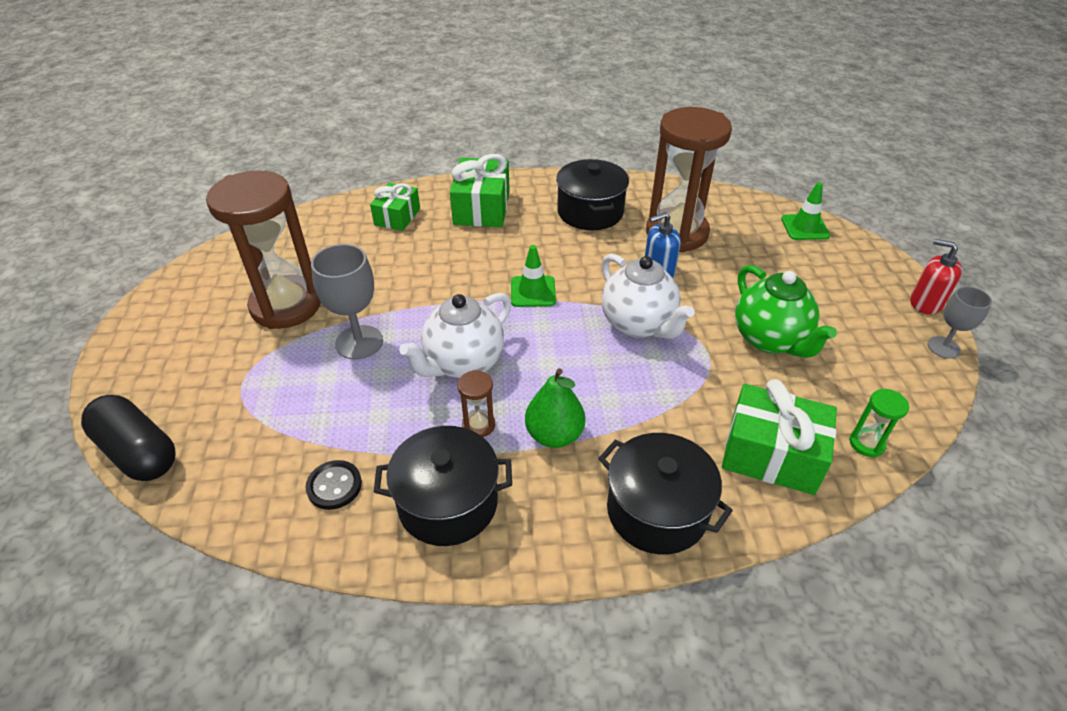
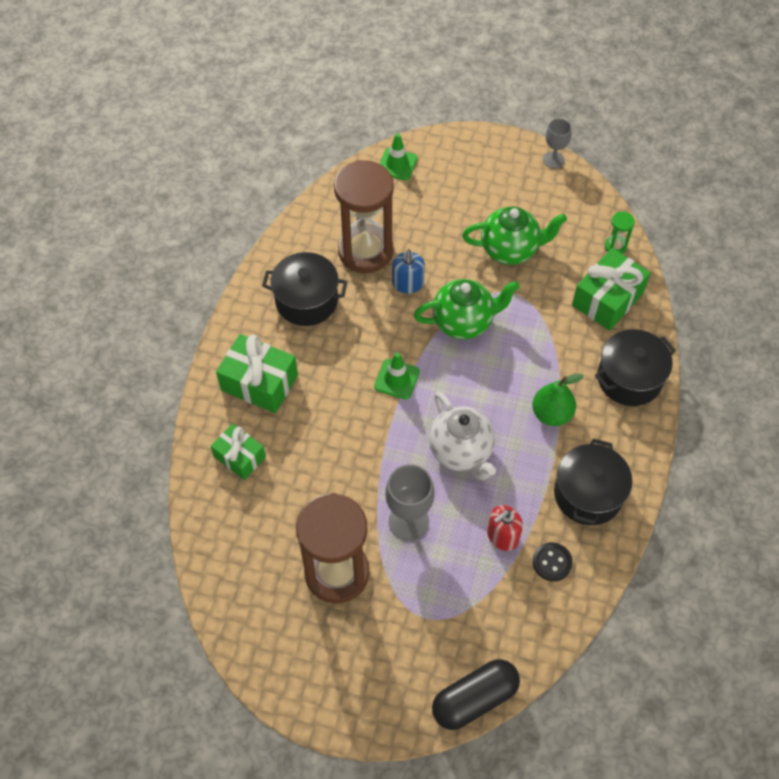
camera: 70 degrees left, 15 degrees up
(478, 425) = (527, 458): brown hourglass -> none
(639, 324) = (464, 322): white teapot -> green teapot
(925, 303) = (509, 143): red soap dispenser -> red soap dispenser (502, 536)

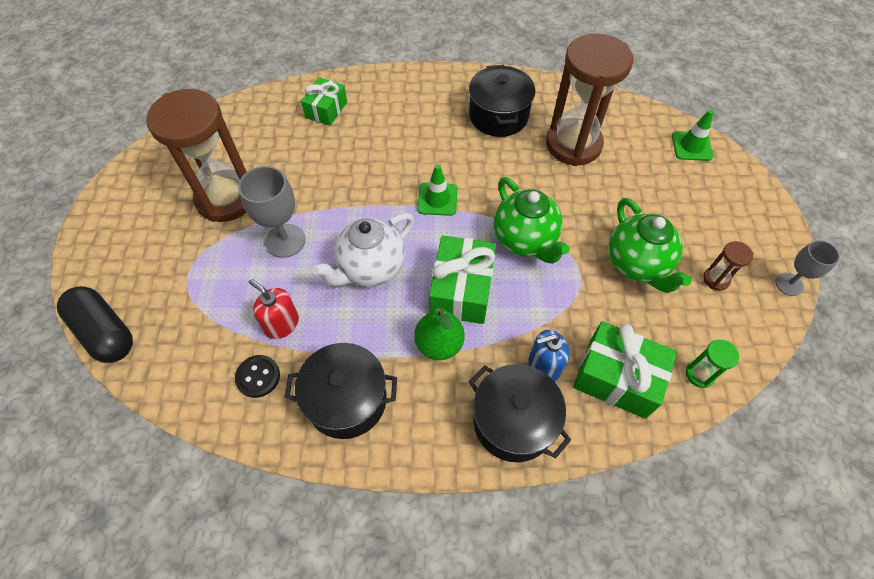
camera: 75 degrees right, 0 degrees up
(259, 383) = (402, 105): green gift -> green gift (461, 290)
(407, 284) = (550, 185): blue soap dispenser -> blue soap dispenser (544, 366)
(537, 203) = (716, 279): none -> brown hourglass

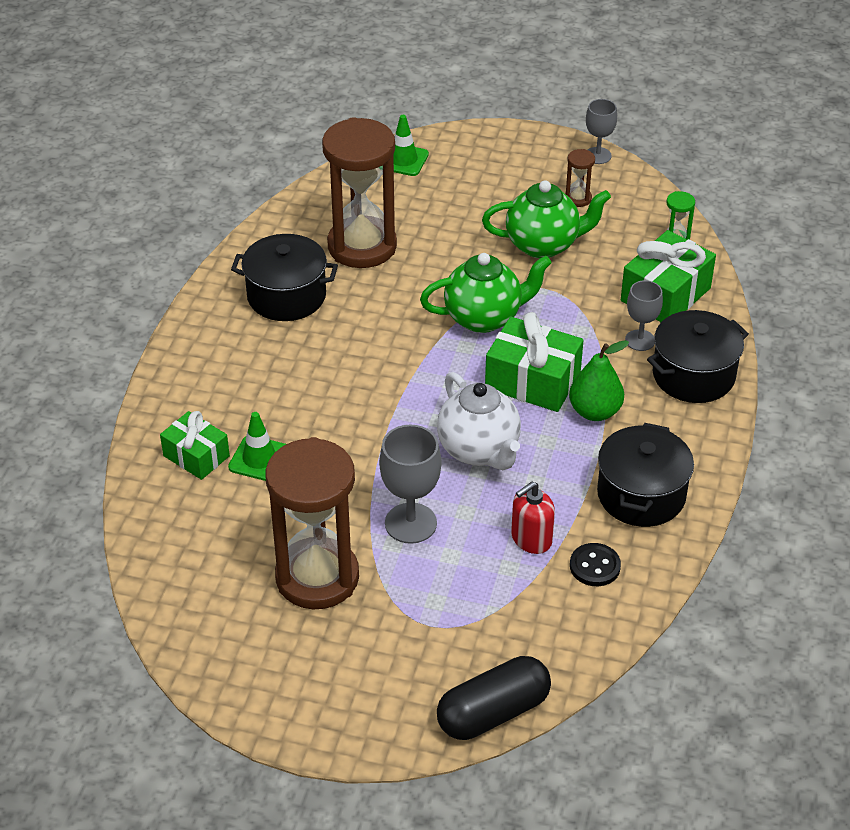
camera: 75 degrees left, 15 degrees down
(437, 199) = (398, 376): green traffic cone -> green traffic cone (259, 459)
(544, 366) = (640, 340): blue soap dispenser -> grey goblet

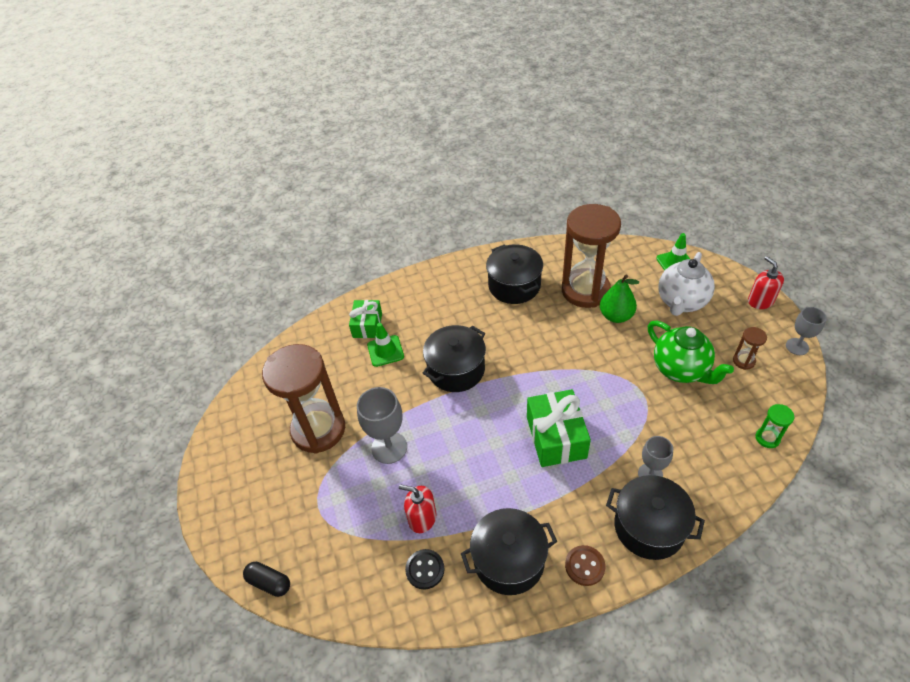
camera: 60 degrees right, 5 degrees up
(358, 411) = (456, 369): none -> black pot
(479, 451) = (473, 446): white teapot -> white teapot (681, 302)
(484, 318) = (586, 380): green teapot -> none
(493, 712) = (269, 582): black capsule -> black capsule, size x0.58
(520, 140) = (760, 301): none -> red soap dispenser
(595, 411) = (560, 487): green pear -> green pear (616, 316)
(665, 294) = (709, 463): green gift -> none
(694, 443) = (585, 566): none -> brown button

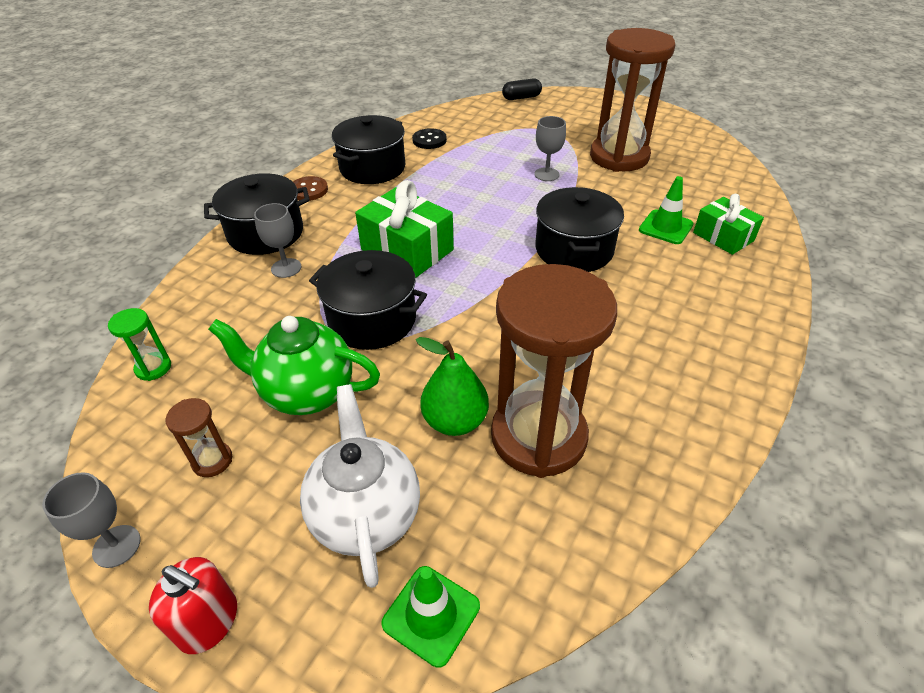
camera: 135 degrees right, 5 degrees down
(389, 447) = (546, 174): grey goblet -> grey goblet, size x0.64
(422, 518) = (464, 157): red soap dispenser -> none
(514, 285) = (643, 379): black pot -> black pot (372, 320)

